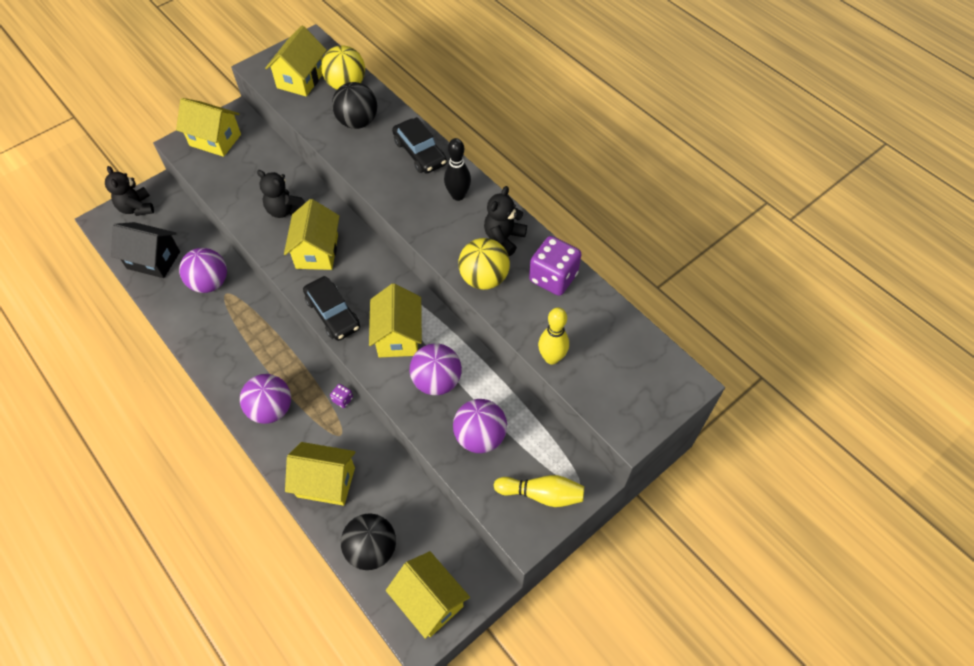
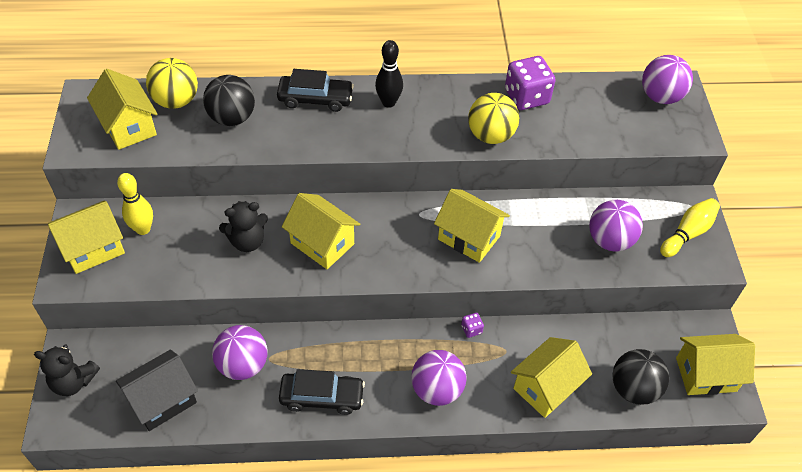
camera: 55 degrees left, 5 degrees down
(333, 314) = (404, 269): black car -> black car (322, 397)
(437, 381) = (536, 238): purple ball -> purple ball (660, 97)
(504, 238) = (461, 101): black teddy bear -> none
(551, 358) = (601, 141): yellow bowling pin -> yellow bowling pin (143, 229)

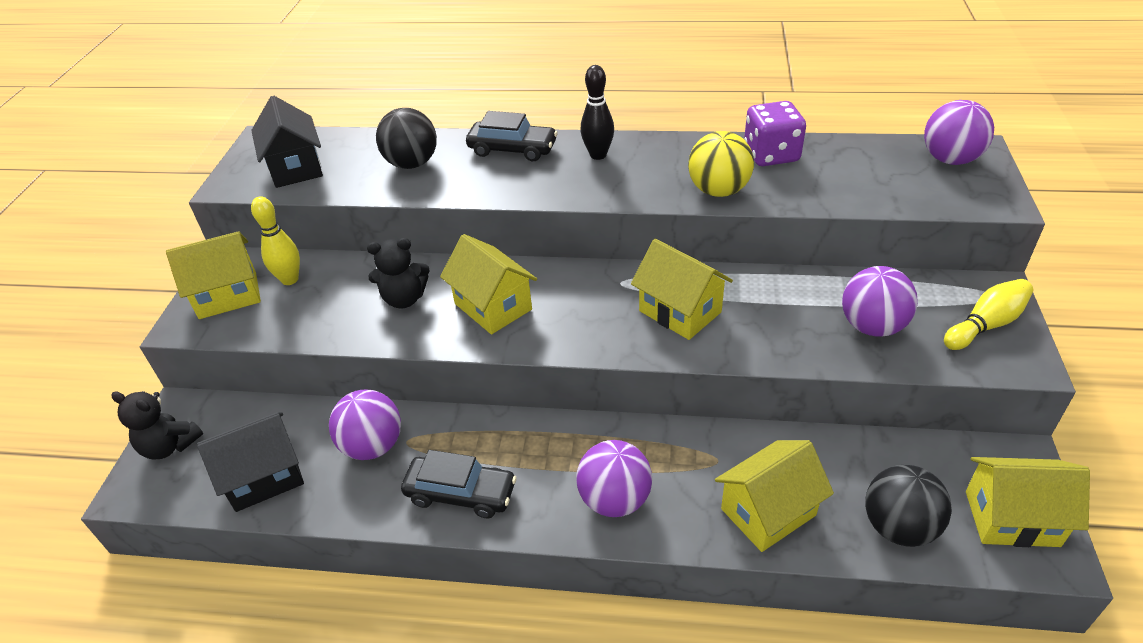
camera: 15 degrees right, 10 degrees down
(129, 127) = (295, 168): yellow house -> black house
(176, 101) = (355, 147): yellow ball -> none
(471, 329) = (674, 430): purple dice -> none

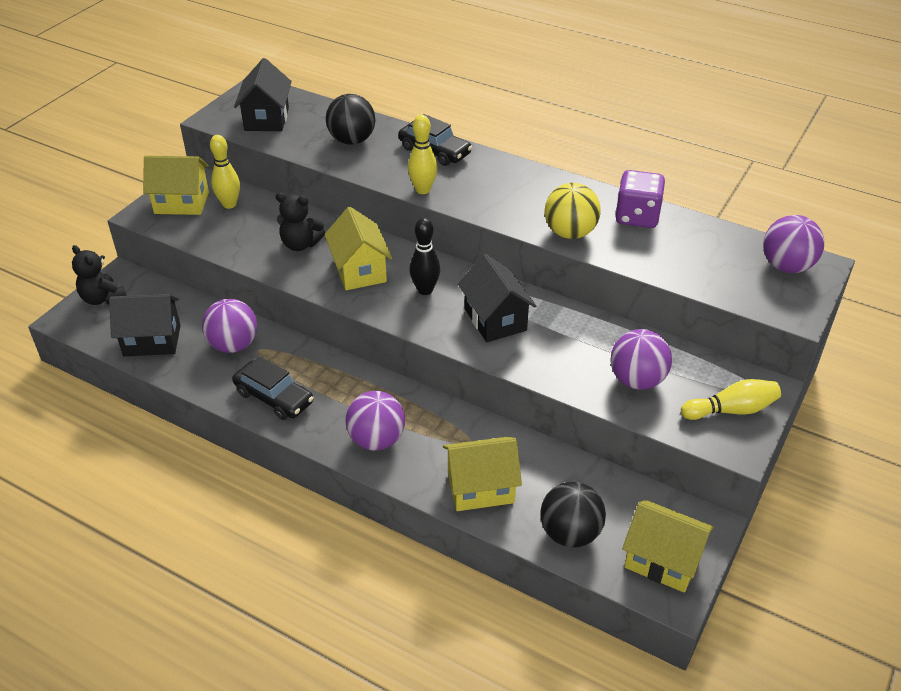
camera: 20 degrees right, 0 degrees up
(528, 193) = (423, 190): none -> yellow bowling pin
(598, 155) = (497, 175): black bowling pin -> black bowling pin (425, 290)
(680, 311) = (495, 320): yellow house -> black house

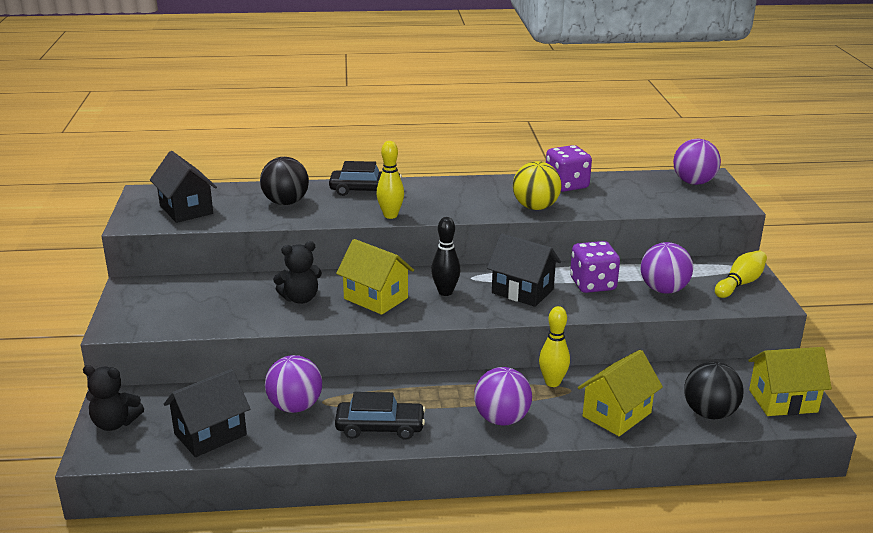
camera: 35 degrees left, 15 degrees down
(181, 203) = (145, 307): yellow house -> none
(229, 204) = (195, 293): yellow bowling pin -> yellow bowling pin (552, 382)
(572, 342) = (592, 284): none -> purple dice

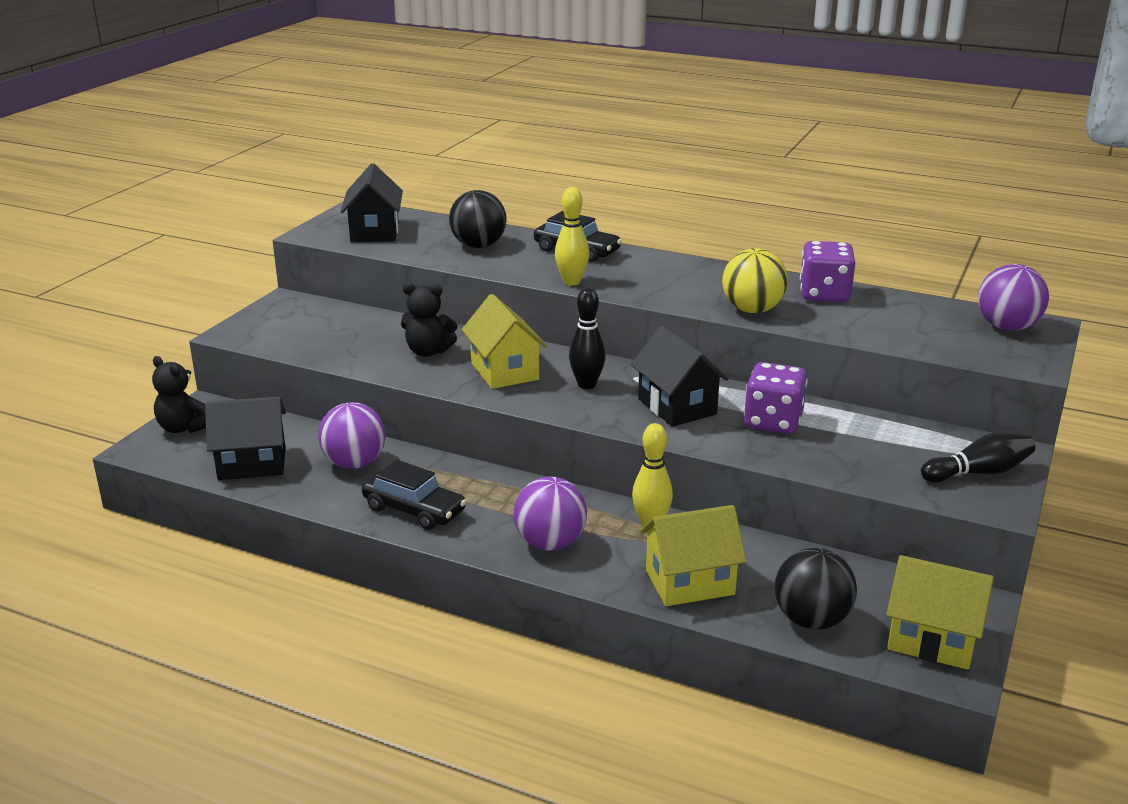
camera: 30 degrees right, 0 degrees up
(663, 290) = (859, 452): purple ball -> none
(740, 283) = (978, 473): yellow bowling pin -> black bowling pin

